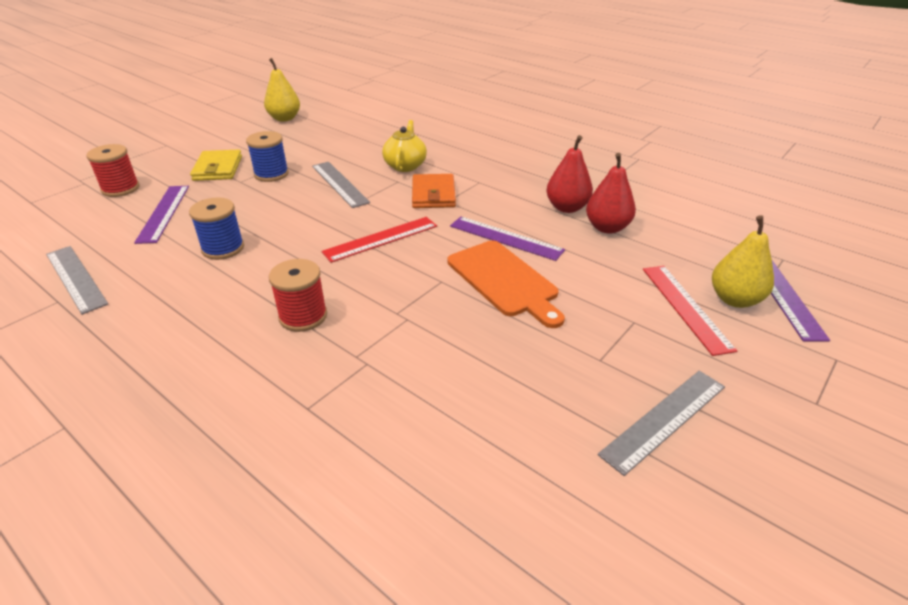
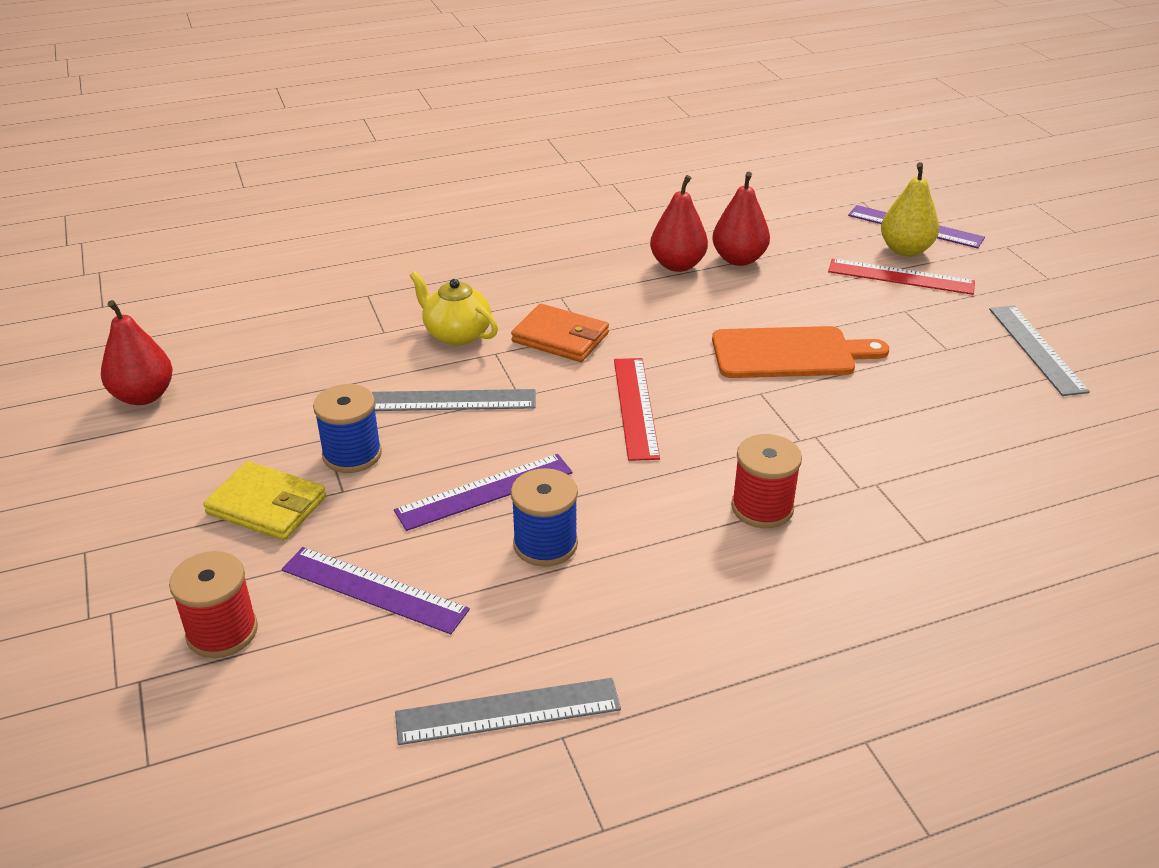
camera: 60 degrees left, 0 degrees up
(284, 118) = (143, 396): yellow pear -> red pear
(505, 238) = (707, 324): purple ruler -> purple ruler (485, 492)

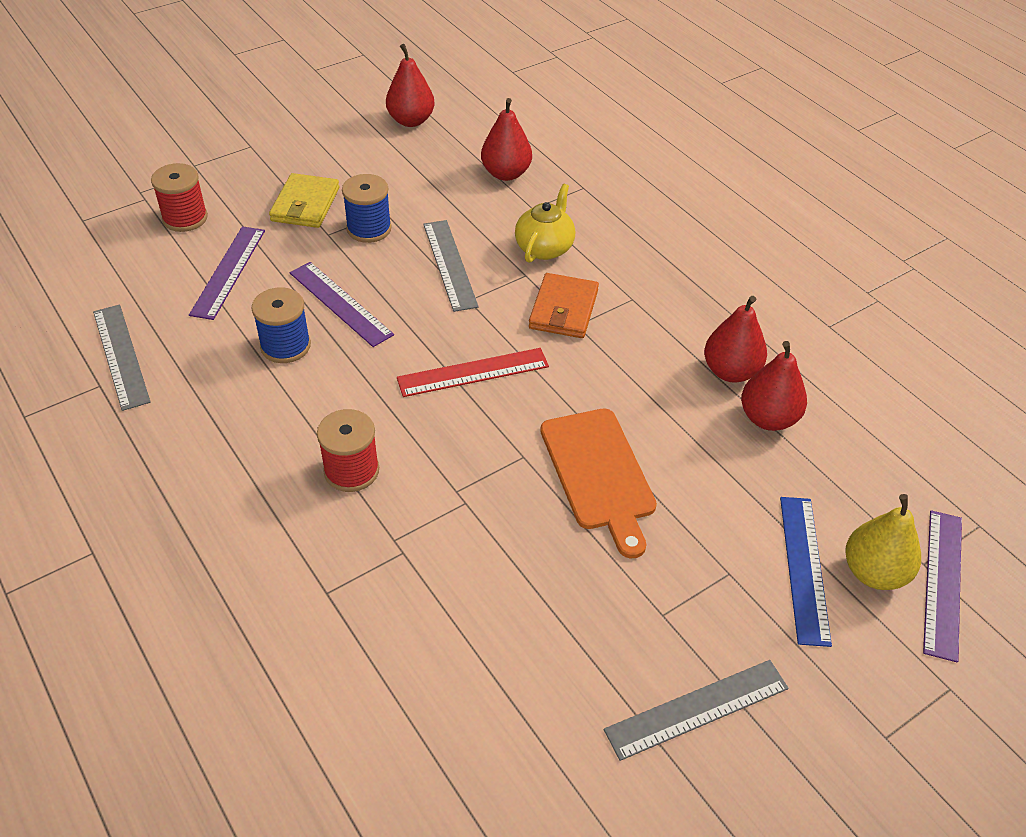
camera: 75 degrees right, 10 degrees up
(308, 340) = (506, 173): none -> red pear
(900, 277) = (804, 568): red ruler -> blue ruler

